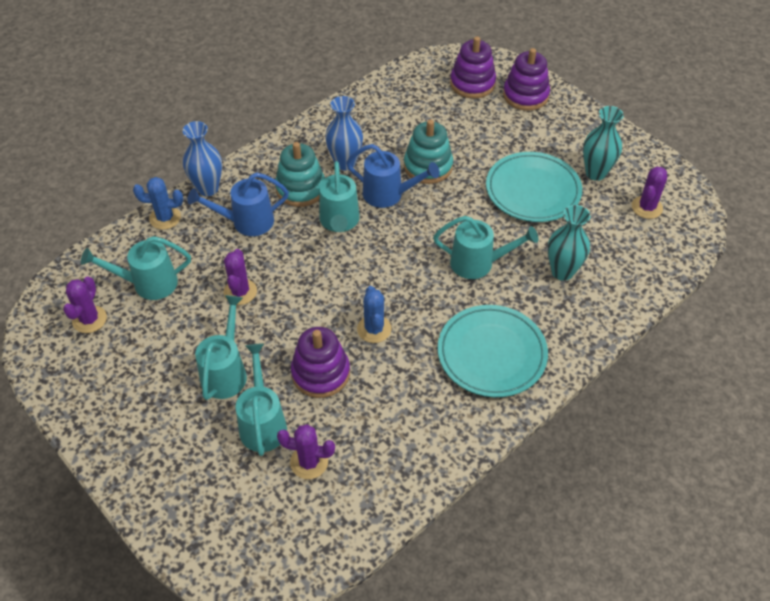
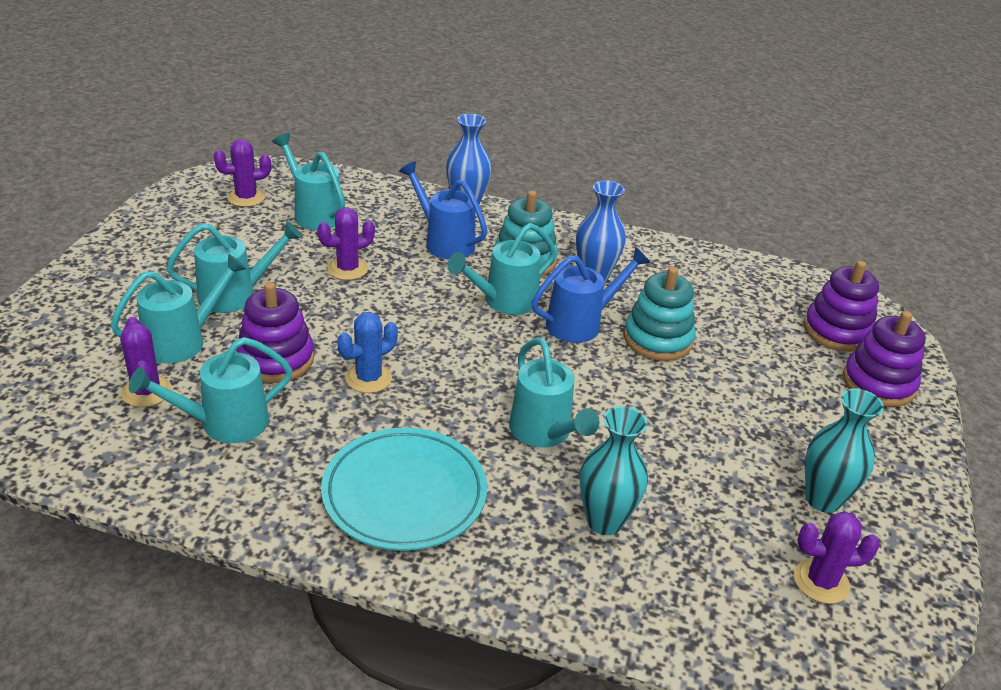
camera: 55 degrees right, 15 degrees down
(165, 218) = (404, 195): blue cactus -> none
(372, 426) = (224, 423): none -> turquoise watering can
(389, 195) = (581, 323): blue watering can -> blue watering can turned 105 degrees counterclockwise
(532, 190) = (719, 444): turquoise plate -> none

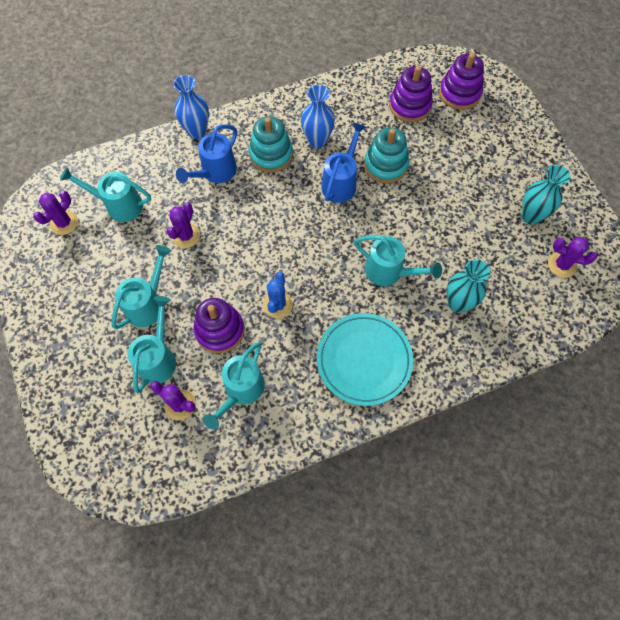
camera: 35 degrees left, 30 degrees up
(444, 242) = (215, 172): blue watering can -> blue watering can turned 60 degrees counterclockwise
(503, 301) = (290, 196): turquoise watering can -> none
(821, 581) = (562, 265): purple cactus -> purple cactus turned 60 degrees clockwise
(878, 383) = (502, 119): purple stacking toy -> purple stacking toy (410, 105)

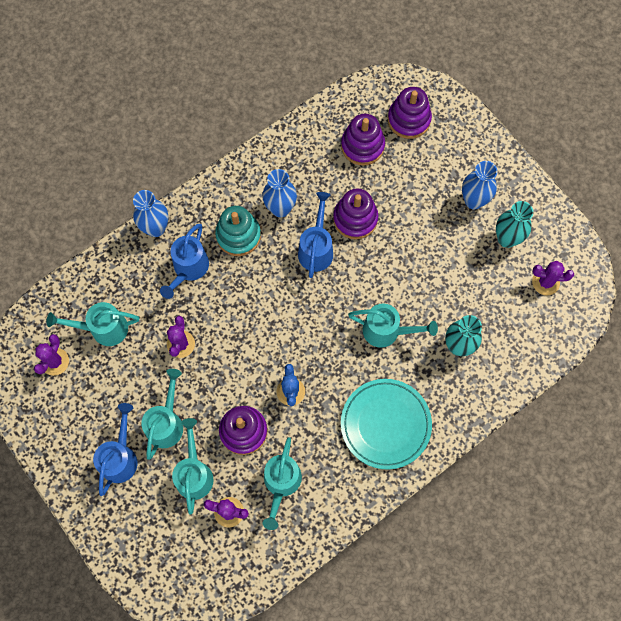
camera: 15 degrees left, 5 degrees up
(93, 324) = (120, 457): none -> blue watering can
(385, 165) = (355, 219): turquoise stacking toy -> purple stacking toy
(505, 175) = (473, 201): none -> blue vase

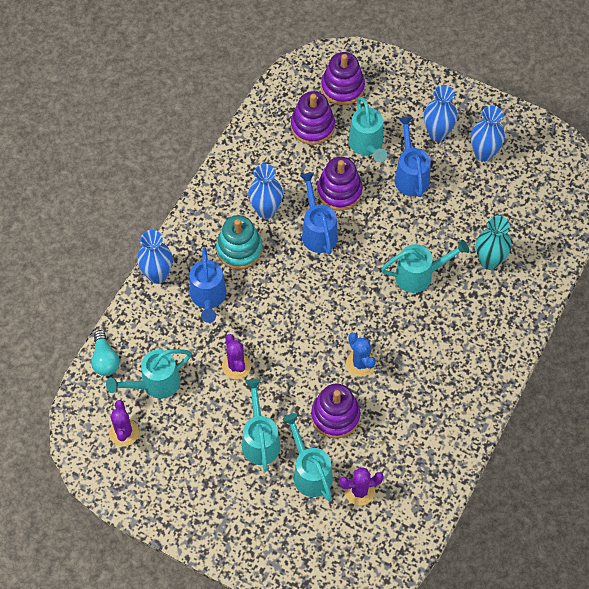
camera: 25 degrees left, 10 degrees down
(72, 287) = (105, 359): none -> turquoise light bulb
(120, 457) = (233, 489): blue watering can -> blue watering can (410, 175)
(281, 484) = (394, 446): turquoise watering can -> turquoise watering can (367, 145)
(385, 424) = (460, 354): turquoise plate -> none
(507, 239) = (483, 153): turquoise vase -> blue vase
(545, 282) = (536, 176): purple cactus -> none

